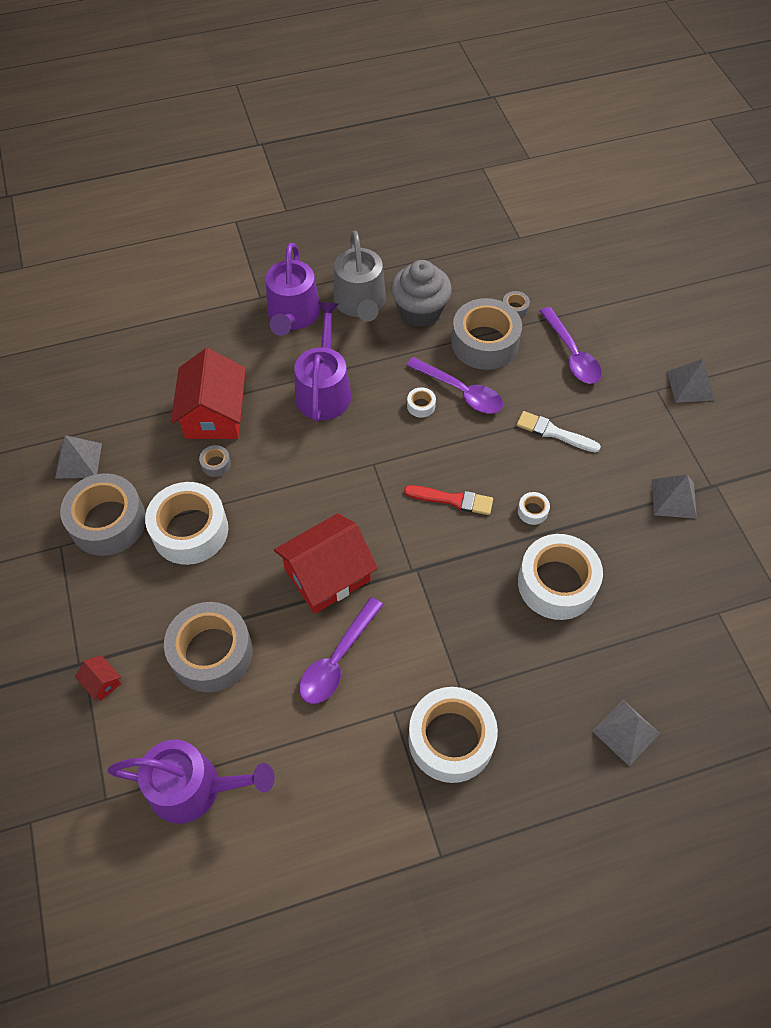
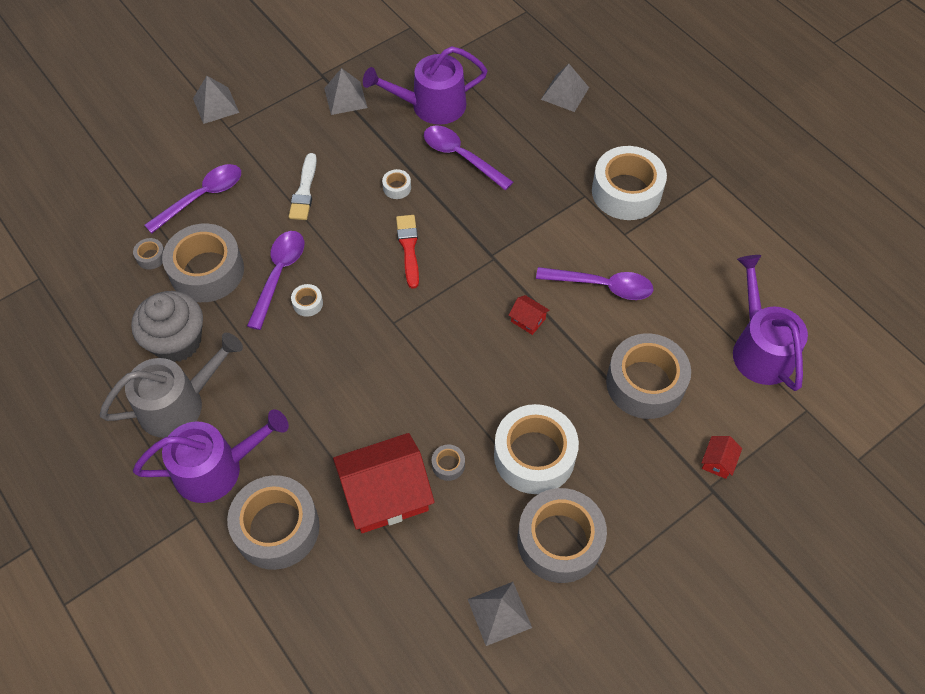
camera: 110 degrees left, 0 degrees up
(225, 341) = (277, 528): none -> grey tape
(324, 390) = (316, 397): purple watering can -> purple watering can (432, 105)
(327, 575) = (528, 320): red house -> red house, size x0.42
(556, 583) = (461, 157): white tape -> purple spoon

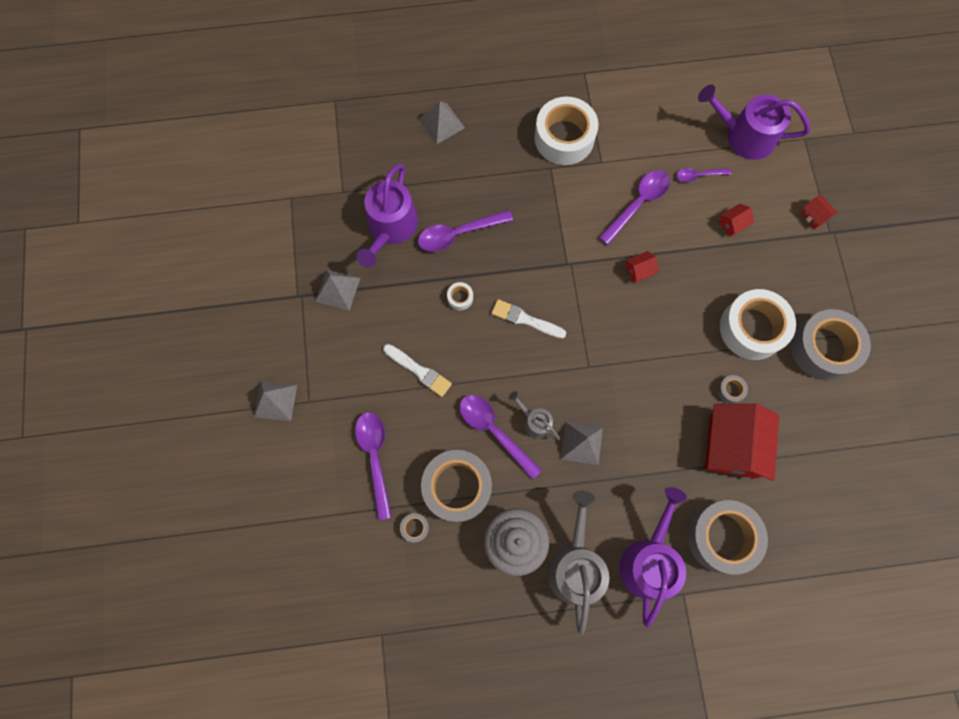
camera: 60 degrees left, 15 degrees up
(308, 303) = (535, 422): white tape -> grey watering can
(408, 248) = (525, 319): red brush -> white brush
(499, 613) = (856, 416): grey pyramid -> grey pyramid (581, 443)
(645, 383) = (733, 224): grey tape -> red house
(677, 326) = (698, 175): none -> purple spoon

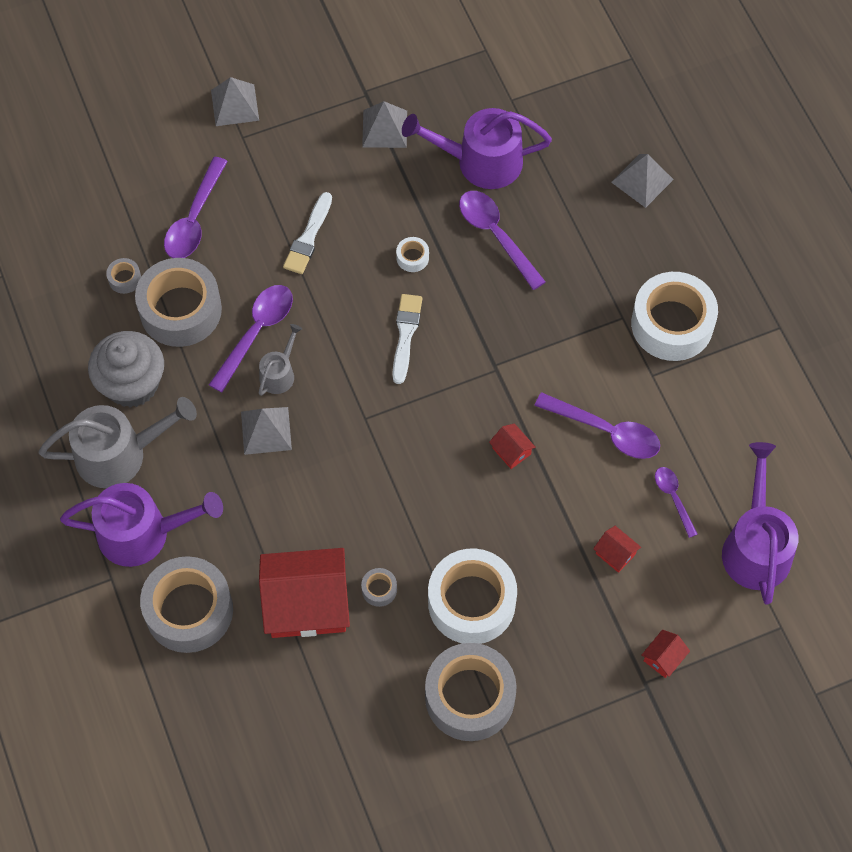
camera: 75 degrees right, 10 degrees down
(375, 457) = (194, 219): purple spoon -> purple spoon turned 135 degrees clockwise

